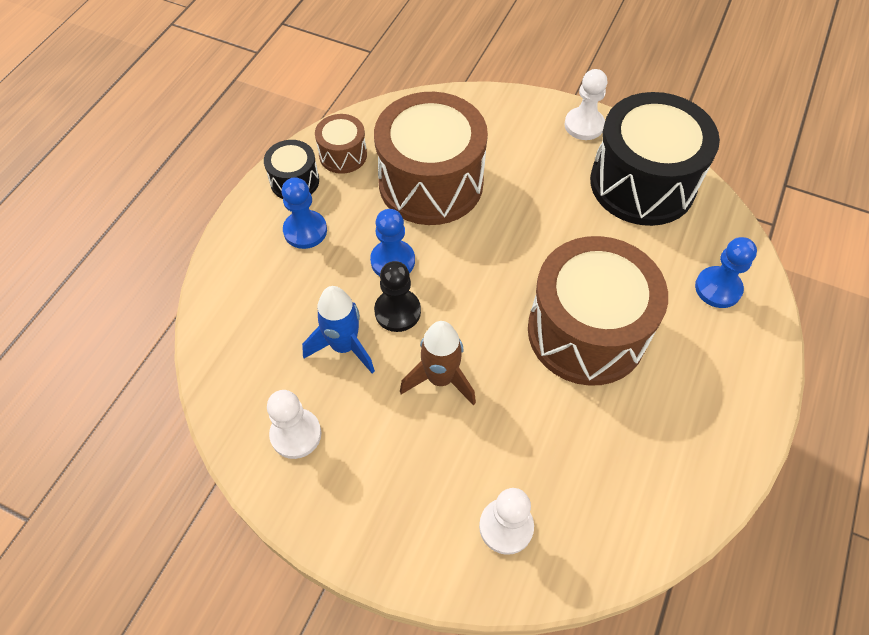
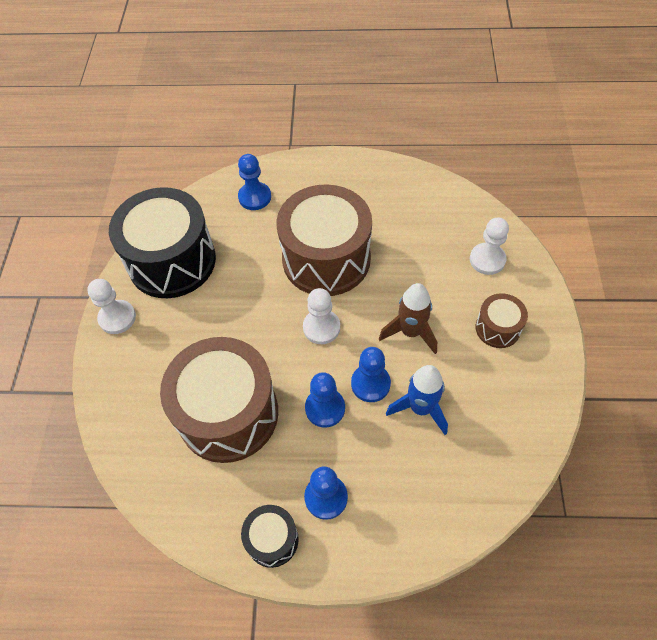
camera: 110 degrees left, 0 degrees up
(296, 434) = (507, 407): white pawn -> white pawn (321, 327)
(343, 155) = (221, 509): brown drum -> brown drum (497, 328)
(397, 311) = (370, 384): black pawn -> blue pawn

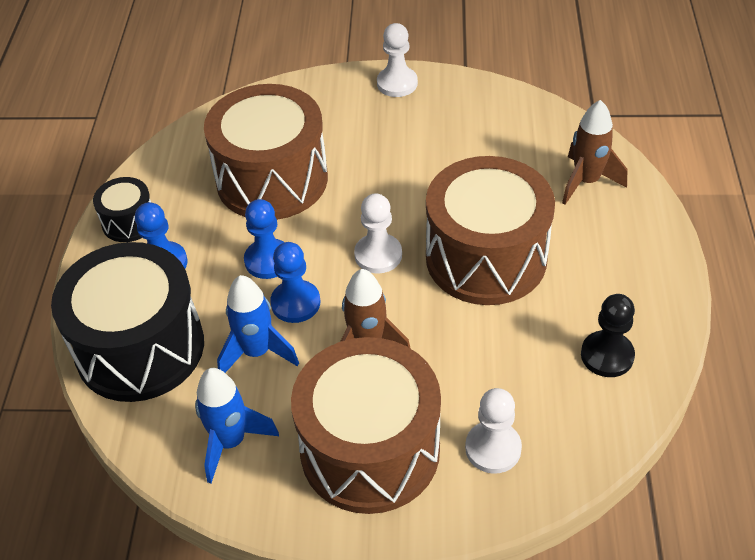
camera: 90 degrees right, 10 degrees down
(172, 261) = (476, 116): black drum -> black drum (140, 348)
(255, 197) = (586, 182): blue pawn -> brown rocket
(410, 198) = (607, 355): none -> black pawn
(497, 328) = (370, 450): brown drum -> brown drum, size x2.13
(503, 419) = (231, 442): none -> blue rocket

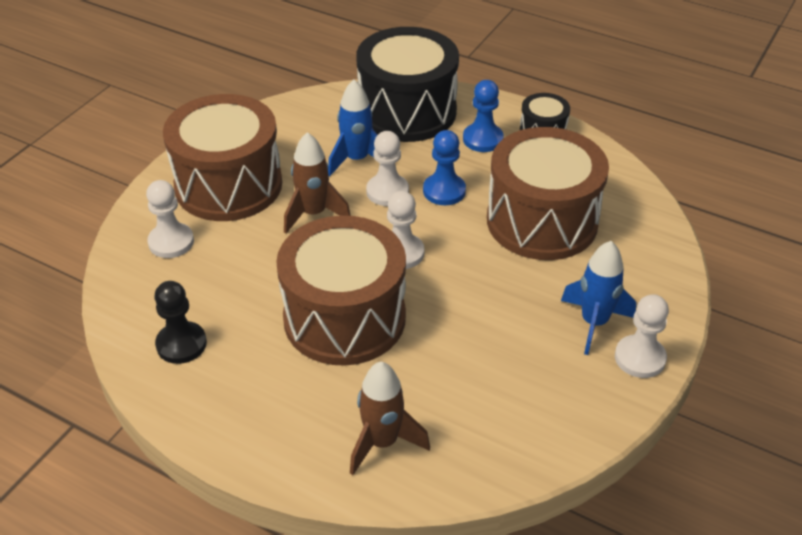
camera: 115 degrees right, 5 degrees down
(231, 442) = (293, 129): blue rocket -> blue rocket (594, 323)
(295, 303) = (387, 192): blue pawn -> white pawn

